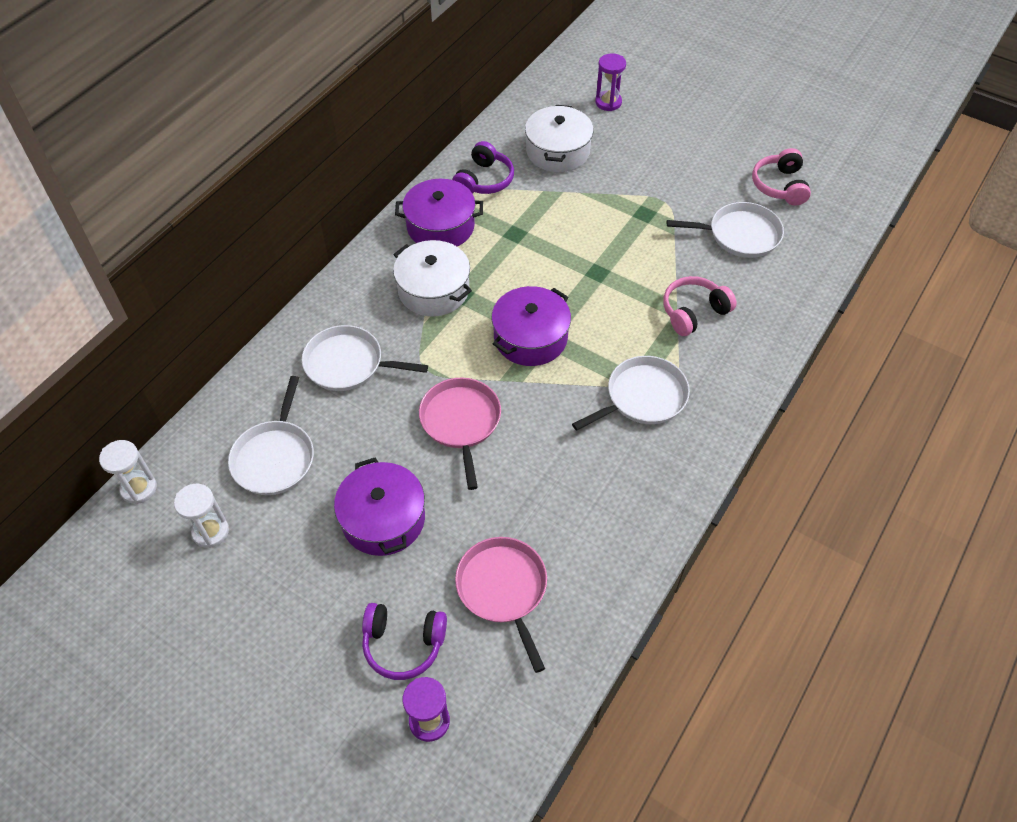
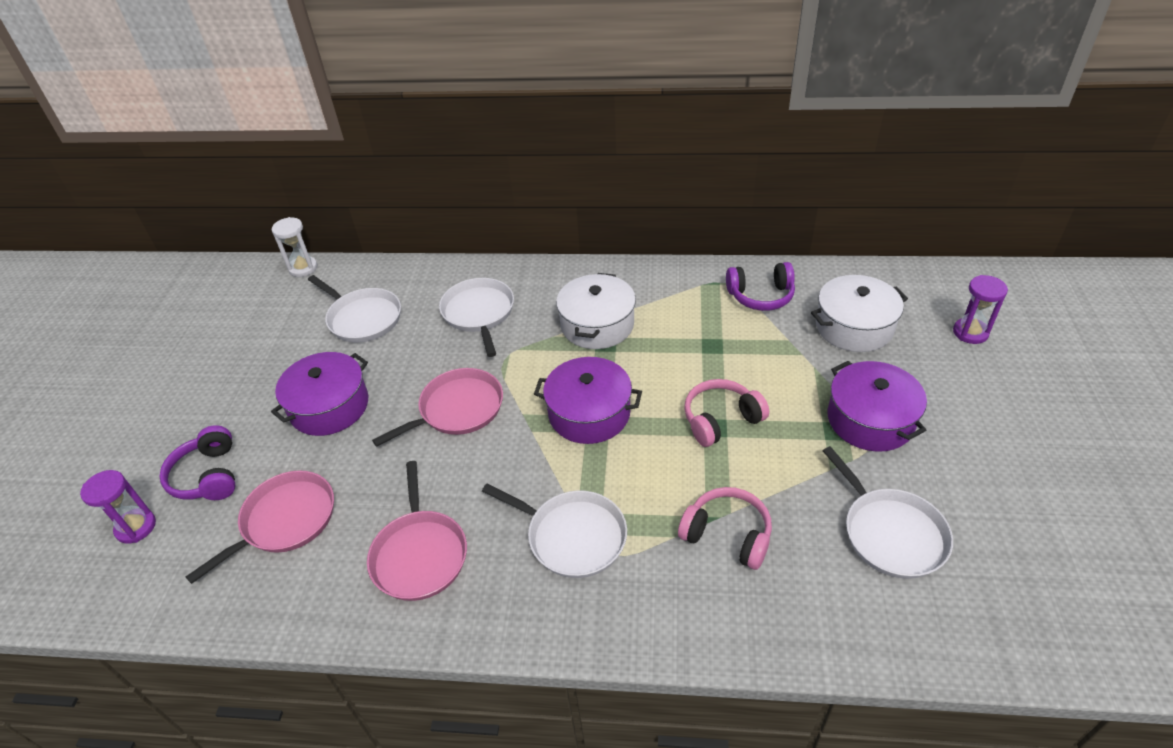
camera: 65 degrees right, 10 degrees down
(210, 531) = (279, 319): white hourglass -> none
(275, 457) = (362, 318): white pan -> white pan turned 120 degrees counterclockwise
(440, 226) = (676, 295): purple pot -> purple pot (870, 419)
(600, 499) = (419, 554): none -> pink pan
(780, 186) = (1019, 543): pink headphones -> pink headphones (721, 420)

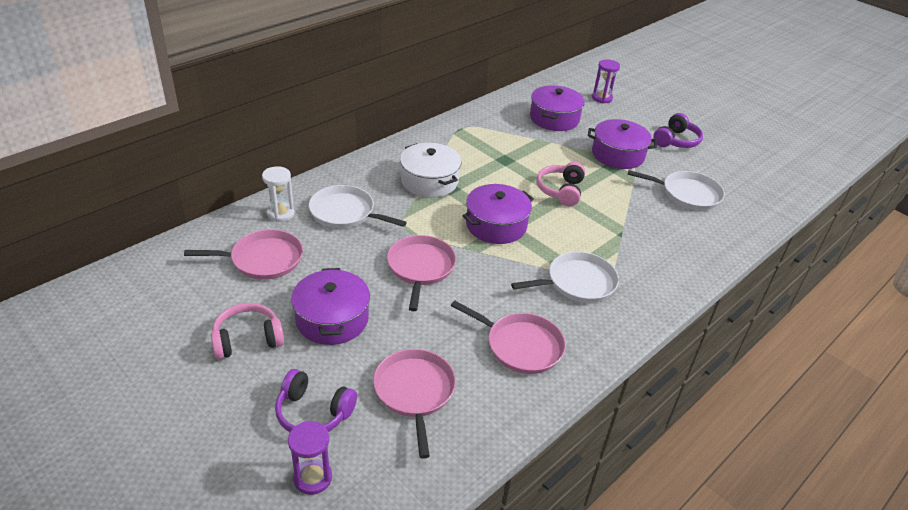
camera: 55 degrees left, 5 degrees down
(303, 268) = (149, 257): white hourglass -> white hourglass (280, 214)
(362, 318) = (263, 259): white pan -> pink pan
(727, 535) = (636, 235): pink headphones -> pink headphones (247, 339)
(761, 296) = (492, 125): purple headphones -> purple headphones (676, 141)
(854, 327) = (554, 118): white pot -> purple pot

